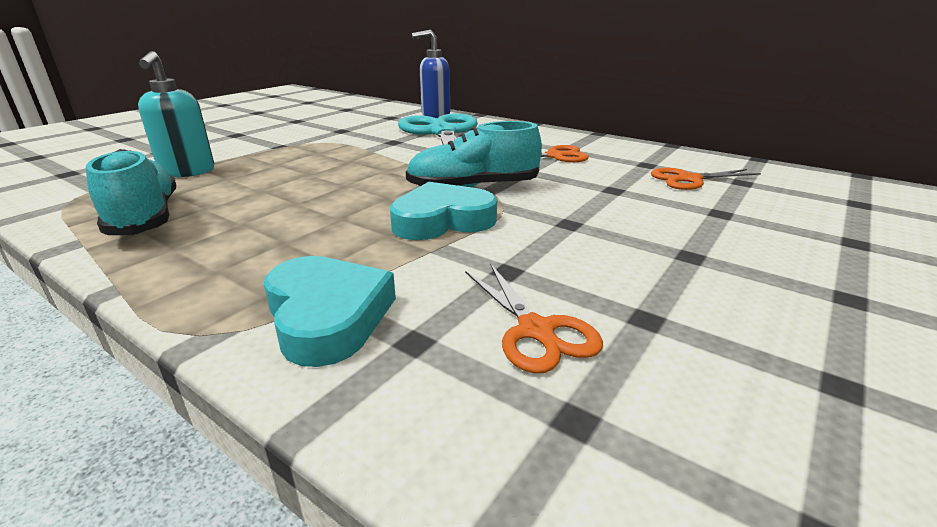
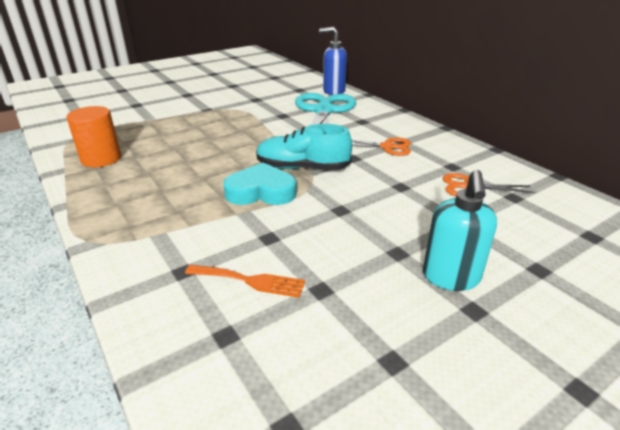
camera: 20 degrees right, 5 degrees up
(145, 218) = (101, 159): turquoise shoe -> orange cylinder
(187, 172) = (141, 125): turquoise soap dispenser -> turquoise soap dispenser (451, 277)
(327, 316) = (151, 245): turquoise heart -> none
(536, 330) = (250, 281): orange scissors -> orange fork

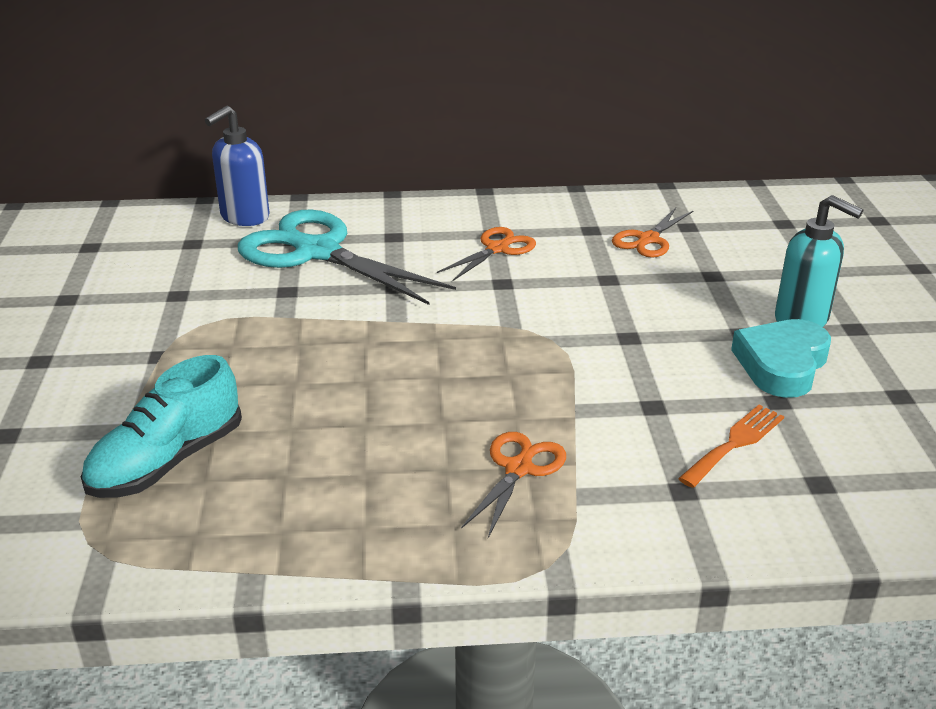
camera: 60 degrees left, 0 degrees up
(101, 159) = (252, 518): orange cylinder -> none
(173, 209) = (519, 469): none -> orange scissors
(261, 191) = (532, 381): turquoise heart -> turquoise heart (781, 364)
(302, 168) = (494, 329): turquoise shoe -> turquoise shoe (167, 462)

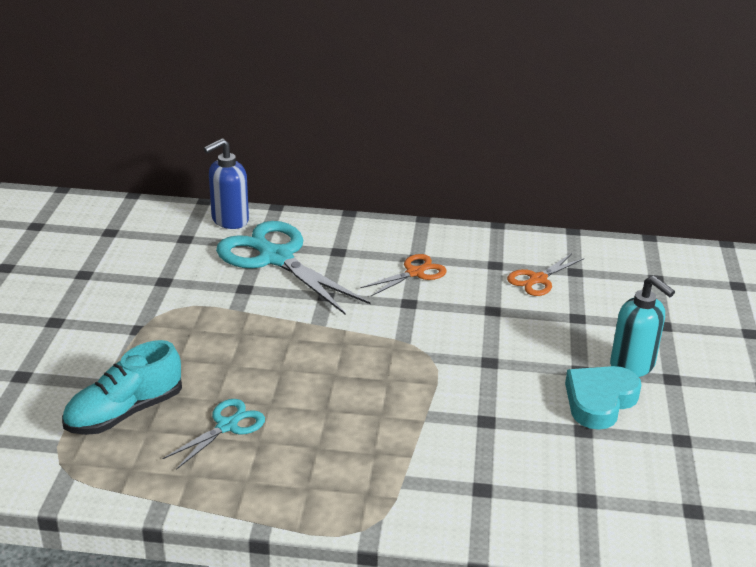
camera: 10 degrees right, 0 degrees up
(316, 459) = (227, 426): none -> turquoise scissors
(519, 469) = (368, 455): orange scissors -> none
(735, 443) = (536, 459): orange fork -> none

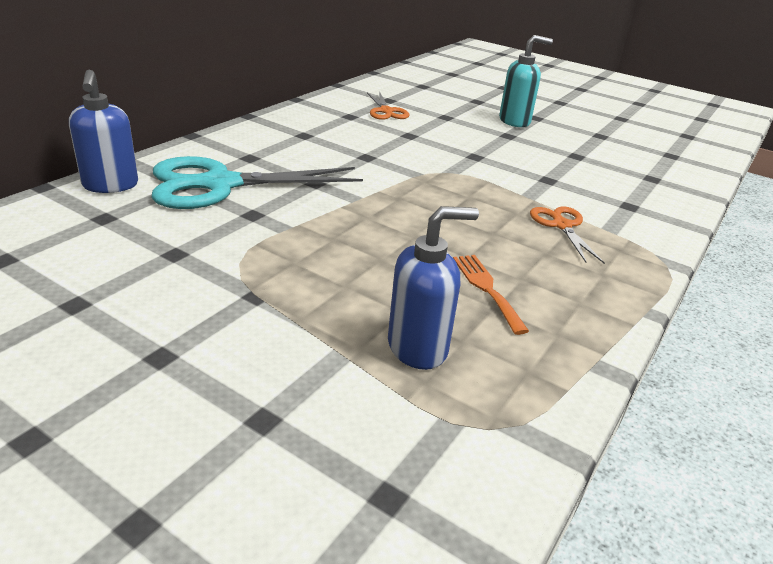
camera: 65 degrees left, 0 degrees up
(125, 412) = (418, 348): turquoise shoe -> blue soap dispenser
(227, 426) = (486, 288): turquoise scissors -> orange fork
(415, 273) = (325, 142): orange scissors -> orange scissors (562, 225)
(599, 401) = (547, 141): turquoise heart -> none

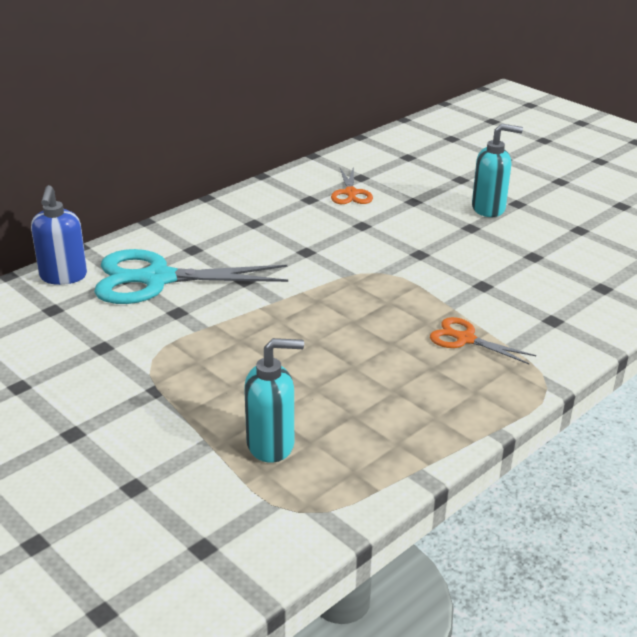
camera: 15 degrees right, 0 degrees up
(418, 348) = (271, 445): blue soap dispenser -> turquoise soap dispenser
(486, 288) = (356, 398): orange fork -> none
(562, 225) = (465, 339): orange scissors -> orange scissors turned 60 degrees counterclockwise

